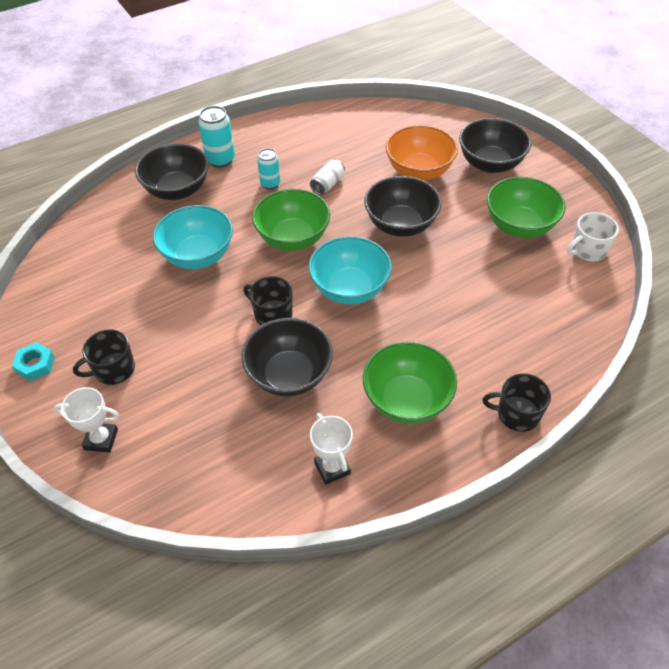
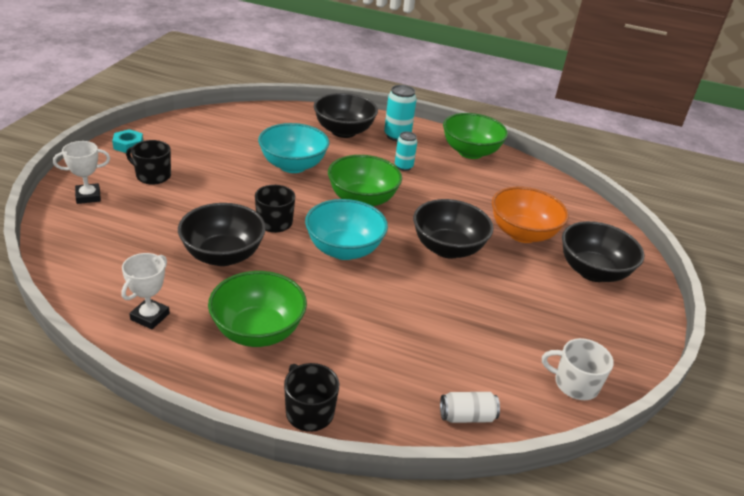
camera: 45 degrees right, 15 degrees down
(101, 439) = (88, 196): white trophy -> white trophy turned 75 degrees counterclockwise
(328, 184) = (440, 193): white can -> white can (467, 416)
(519, 226) = (542, 321): green bowl -> green bowl (470, 152)

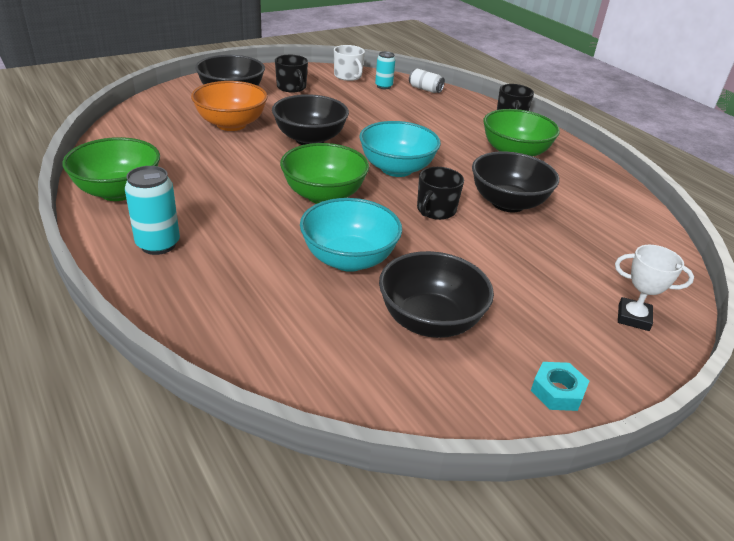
camera: 140 degrees left, 0 degrees up
(150, 316) = (591, 187): white trophy -> none
(152, 176) = (540, 316): black mug -> black mug (291, 87)
(344, 131) = (214, 281): black bowl -> black bowl (430, 321)
(403, 167) = (224, 207): turquoise can -> turquoise can (383, 86)

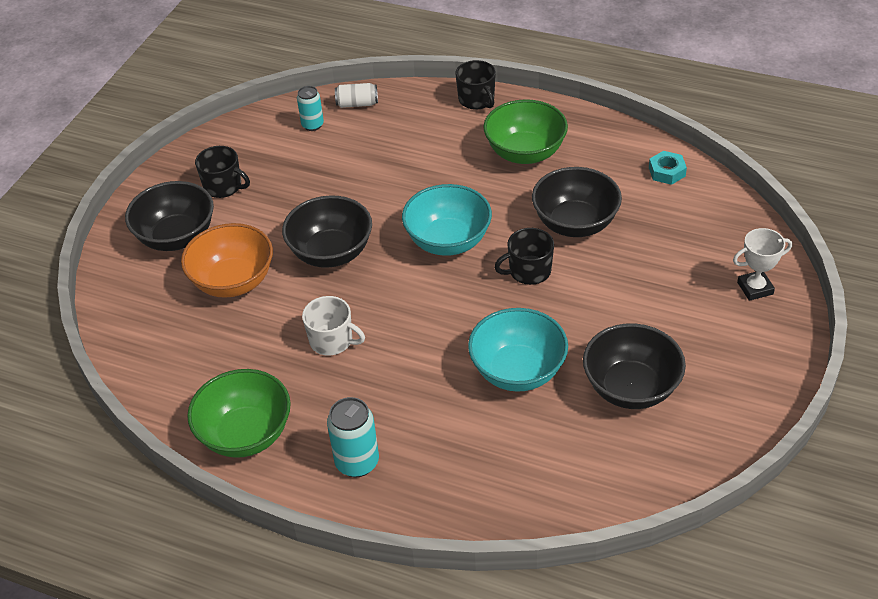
camera: 30 degrees left, 10 degrees up
(324, 195) = (423, 316): green bowl -> none
(348, 76) = (259, 130): white mug -> white mug (332, 340)
(435, 210) = (528, 271): black mug -> black mug turned 75 degrees clockwise
(557, 391) = (757, 388): turquoise nut -> turquoise nut (666, 172)

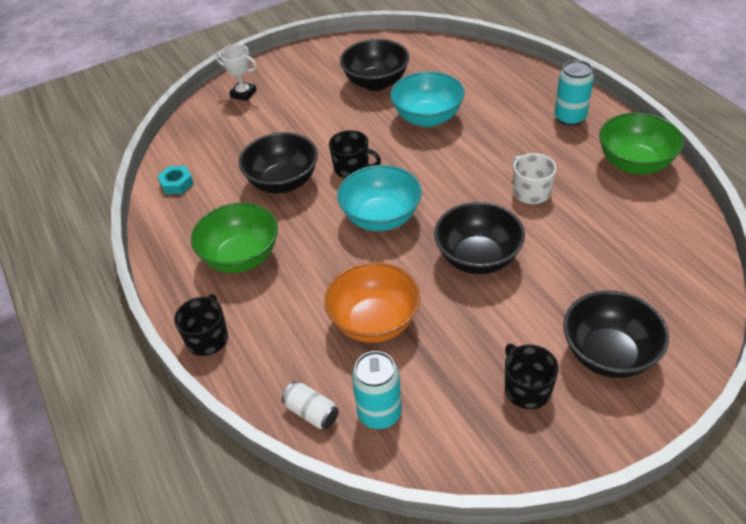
camera: 140 degrees left, 0 degrees up
(233, 281) = (578, 278): orange bowl -> orange bowl (374, 322)
(312, 125) = (379, 414): turquoise can -> turquoise can, size x1.52

